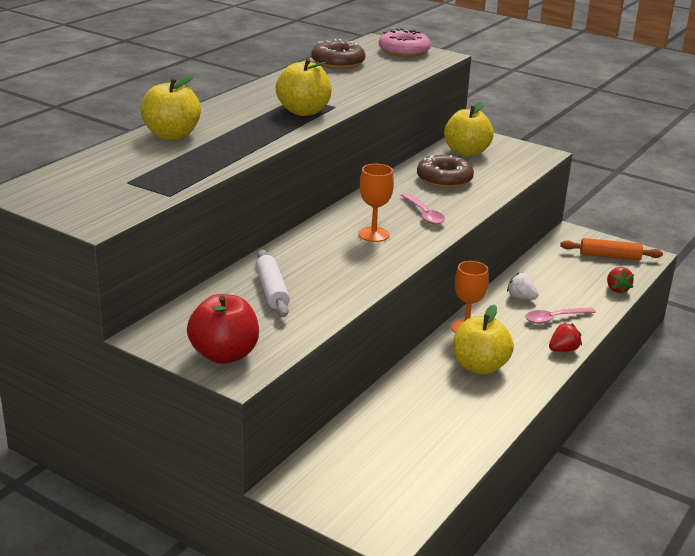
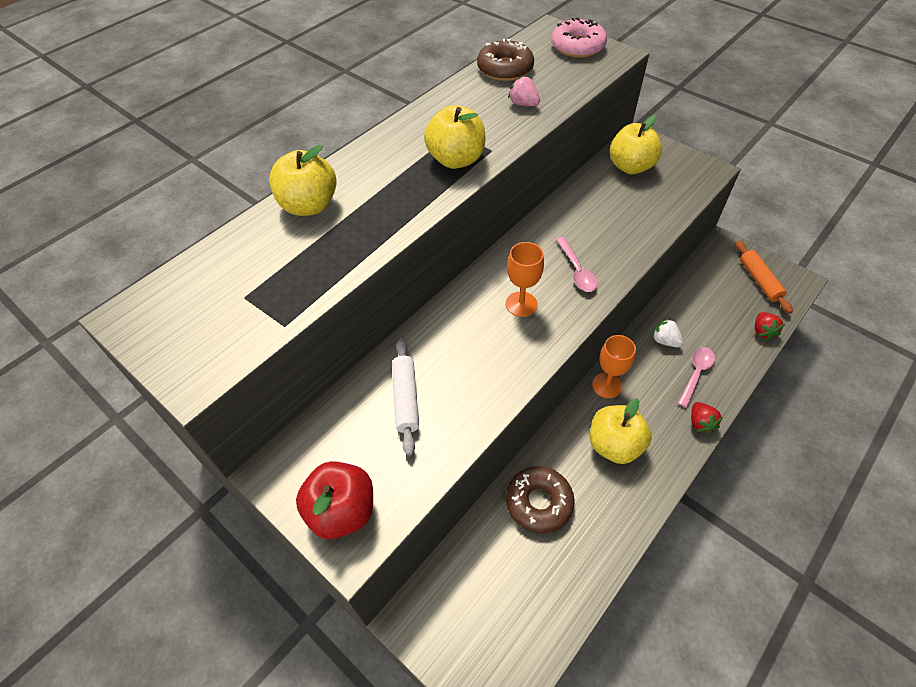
camera: 10 degrees right, 25 degrees up
(359, 82) = (523, 104): none -> pink strawberry
(444, 179) = (603, 212): brown donut -> brown donut (539, 502)
(554, 318) = (696, 374): pink spoon -> pink spoon turned 135 degrees clockwise
(563, 350) = (700, 423): red strawberry -> red strawberry turned 105 degrees clockwise
(609, 256) = (759, 281): orange rolling pin -> orange rolling pin turned 60 degrees clockwise

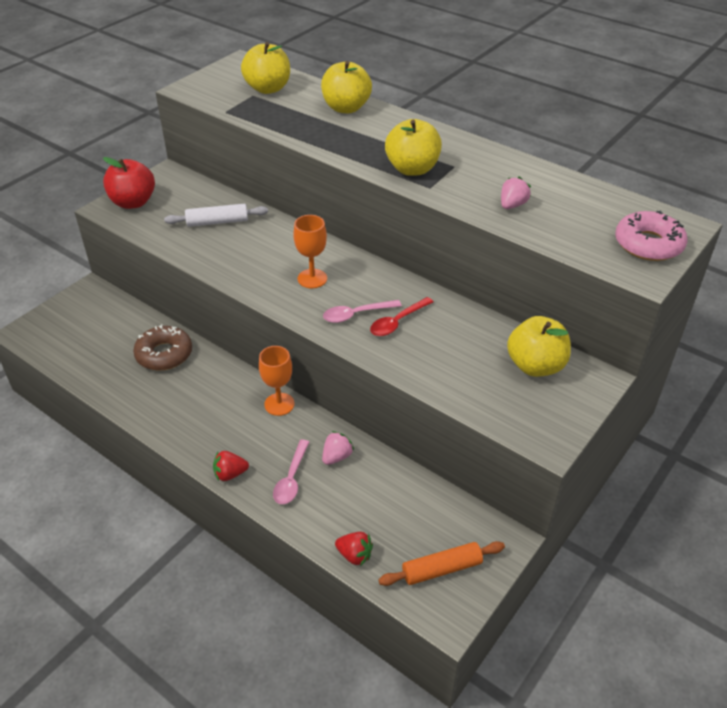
camera: 85 degrees right, 10 degrees down
(505, 69) = (578, 193): brown donut -> none
(585, 242) = (397, 322): none -> red spoon
(614, 445) = (212, 405): yellow apple -> yellow apple (268, 89)
(665, 341) = (337, 457): white strawberry -> pink strawberry
(696, 374) = (291, 478): pink spoon -> pink spoon turned 75 degrees clockwise
(762, 331) = (354, 555): red strawberry -> red strawberry turned 150 degrees counterclockwise

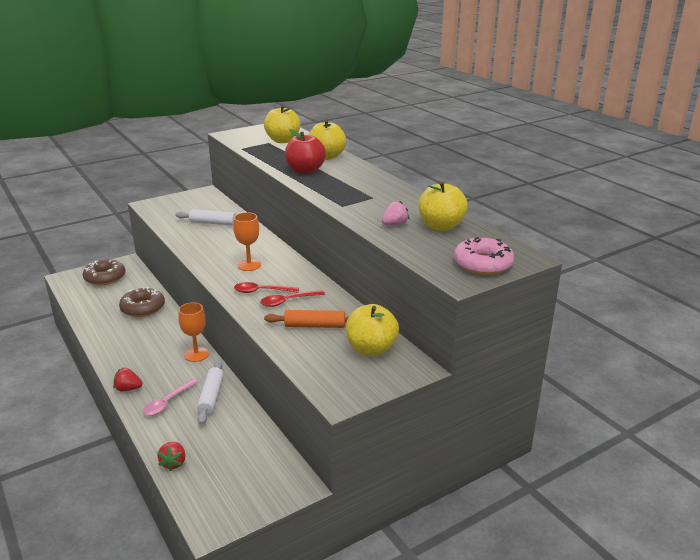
camera: 20 degrees right, 15 degrees down
(79, 320) = (105, 277): none -> brown donut
(133, 202) = (168, 204): red apple -> red apple (305, 171)
(337, 457) = (211, 397): pink strawberry -> white rolling pin
(354, 555) = (173, 463): red strawberry -> red strawberry turned 45 degrees clockwise
(356, 314) = (262, 291): pink spoon -> red spoon
(412, 169) = (340, 194): yellow apple -> yellow apple (441, 226)
(442, 569) = (232, 491): orange rolling pin -> orange rolling pin (315, 326)

